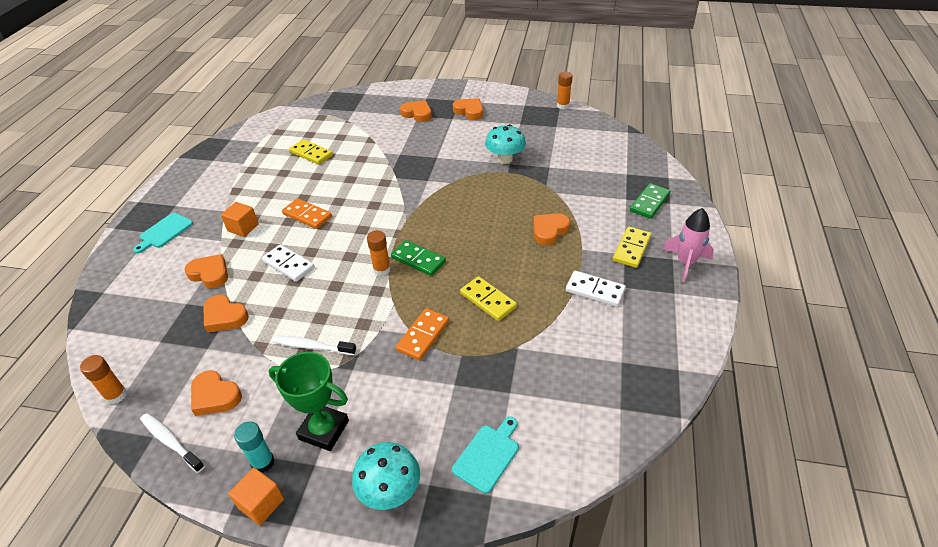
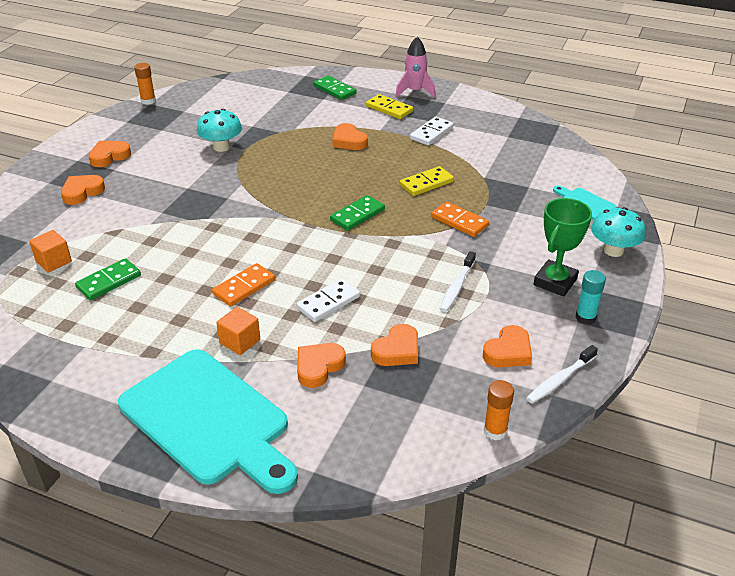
camera: 80 degrees left, 5 degrees down
(164, 232) = (209, 419): turquoise cutting board -> turquoise cutting board, size x2.38
(261, 503) = (625, 318): orange cube -> orange cube (53, 261)
(311, 154) = (109, 281): yellow domino -> green domino
(382, 269) = (363, 238): orange glue stick -> none

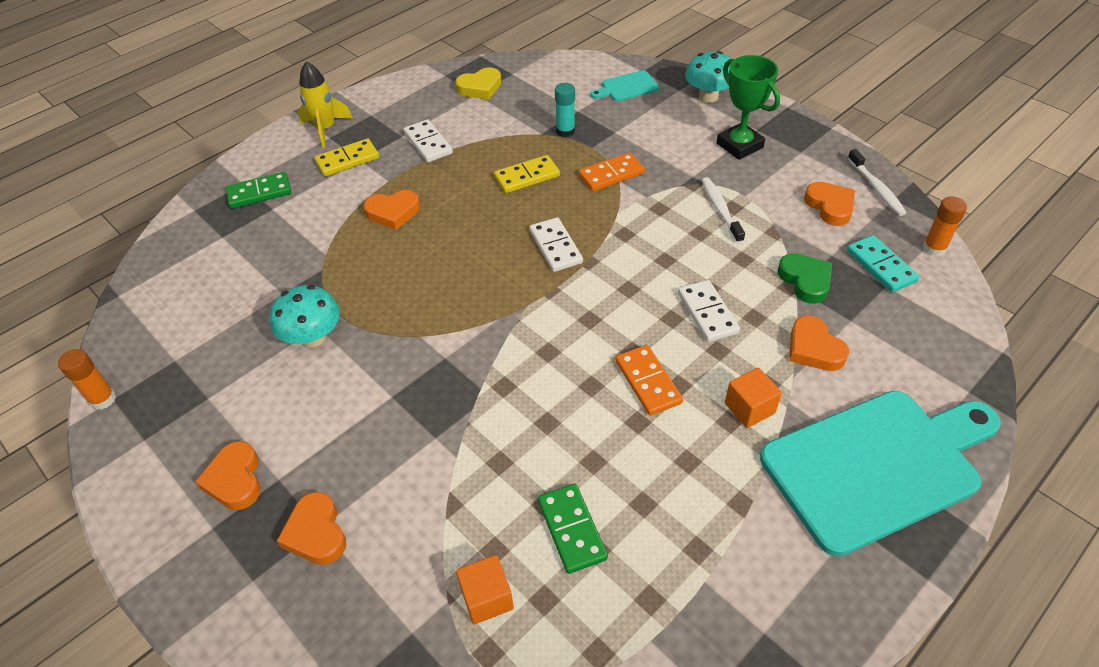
camera: 65 degrees left, 10 degrees up
(357, 215) = (556, 247): green domino -> white domino
(397, 350) = (805, 281): orange heart -> green heart
(414, 91) = (325, 129): pink rocket -> yellow rocket
(426, 183) = (527, 177): yellow domino -> yellow domino turned 75 degrees clockwise
(446, 396) = (881, 266): none -> turquoise domino
(457, 287) = (720, 209): white toothbrush -> white toothbrush turned 150 degrees counterclockwise
(517, 136) = (480, 88): none -> yellow heart
(585, 317) = (797, 145): turquoise glue stick -> turquoise glue stick (565, 131)

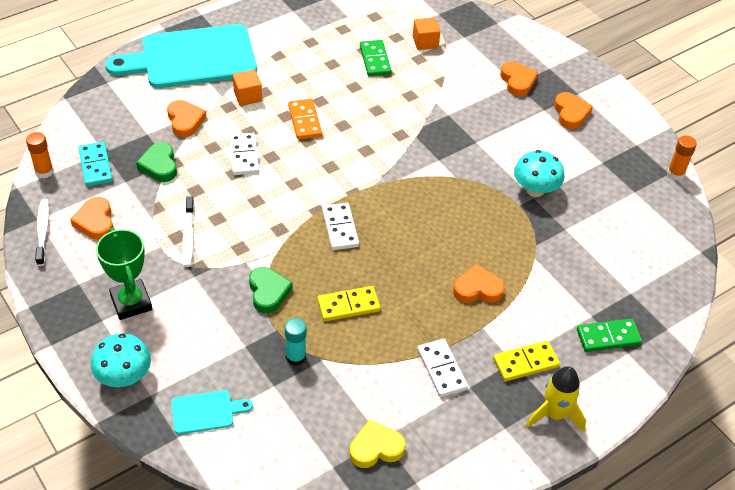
camera: 175 degrees left, 0 degrees up
(611, 174) = (268, 292): orange domino -> green heart

